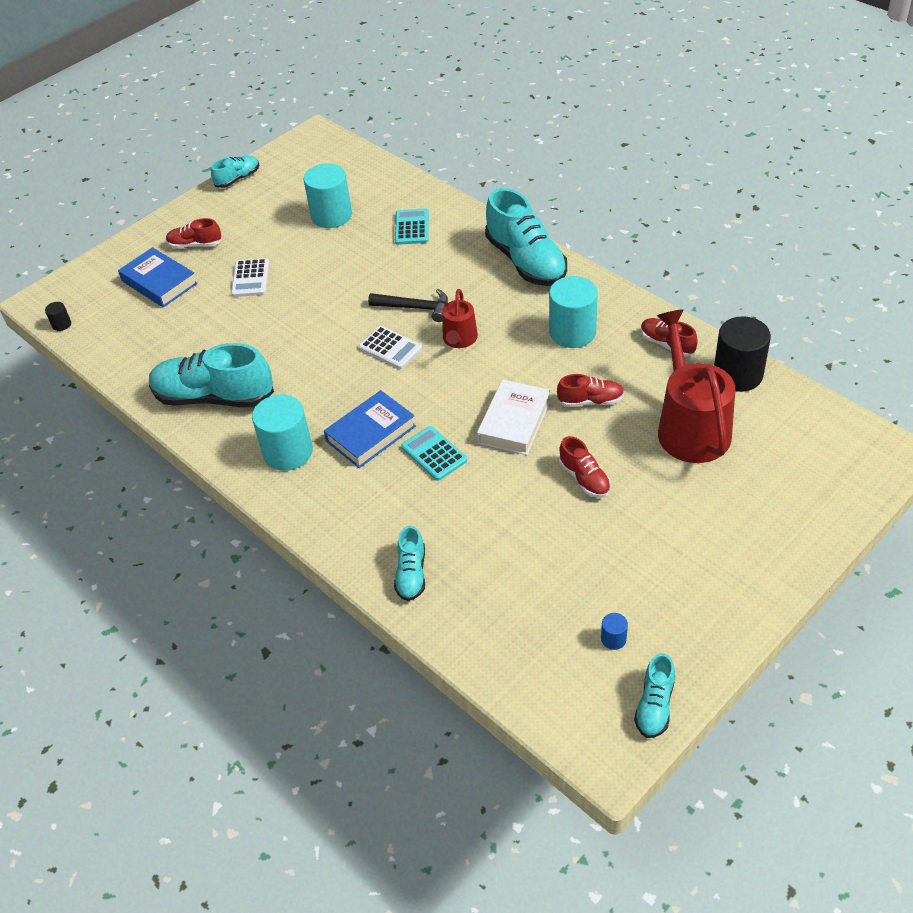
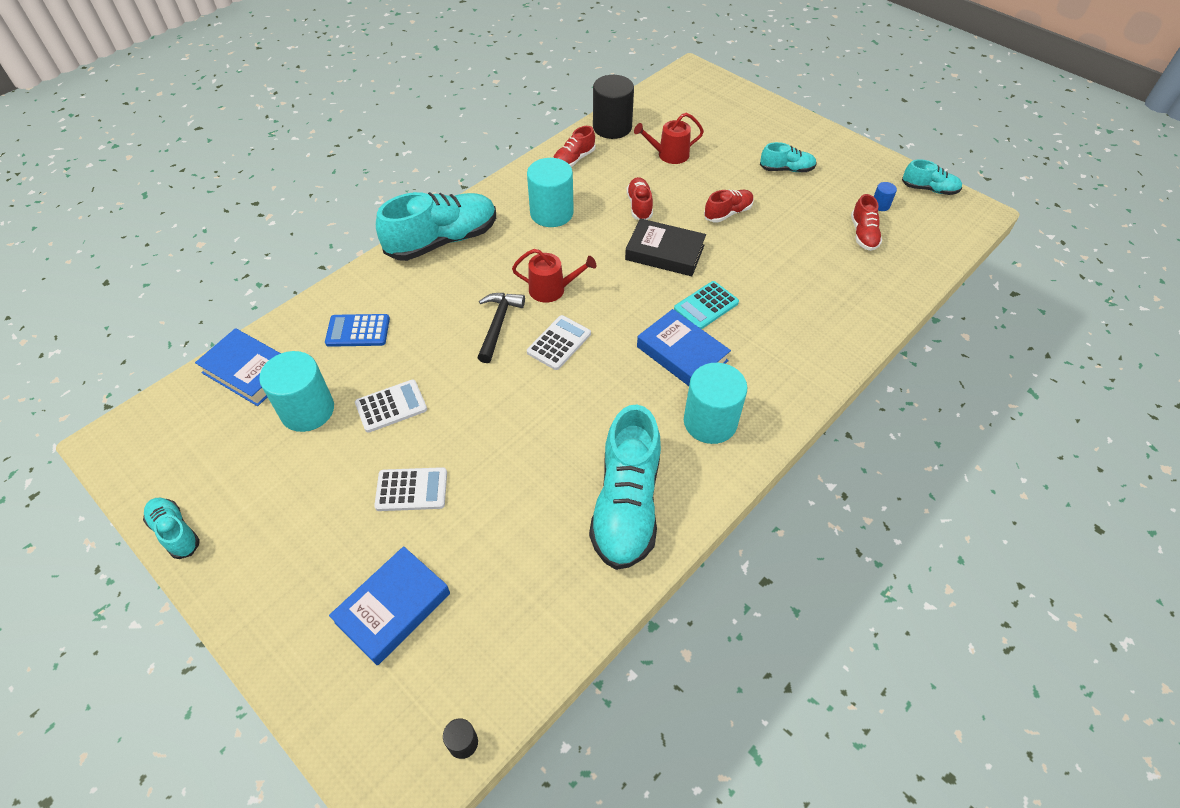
camera: 95 degrees left, 5 degrees up
(195, 245) = (318, 570): red shoe -> red shoe (863, 234)
(330, 257) = (391, 406): none -> white calculator
(373, 180) = (249, 371): none -> blue book
(411, 574) = (846, 318): turquoise shoe -> turquoise shoe (786, 169)
(412, 227) = (358, 331): turquoise calculator -> blue calculator
(514, 422) = (664, 252): white book -> black book
(690, 427) = (669, 155): red watering can -> red watering can, size x0.53

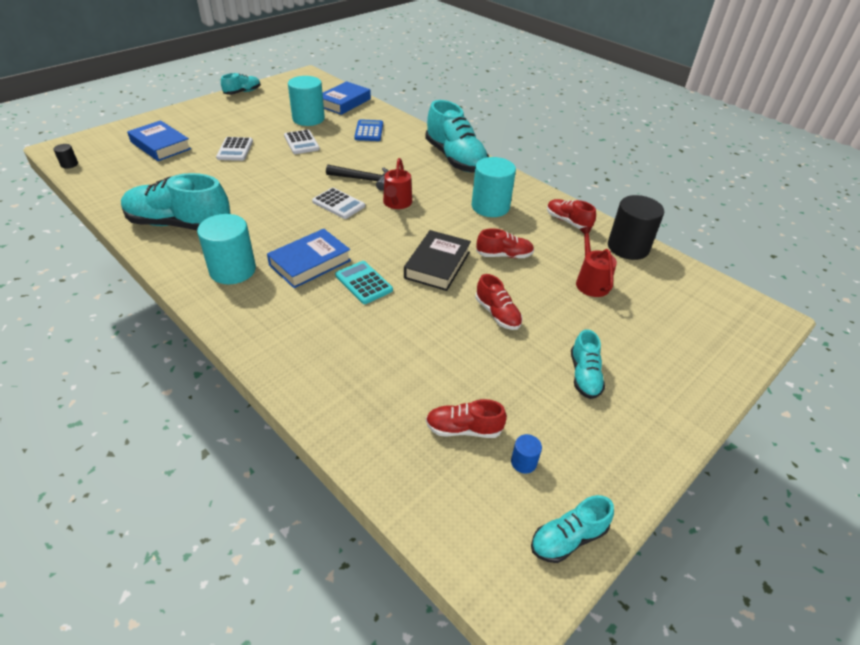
camera: 90 degrees right, 10 degrees down
(929, 189) = (568, 538): turquoise shoe -> turquoise shoe turned 45 degrees clockwise

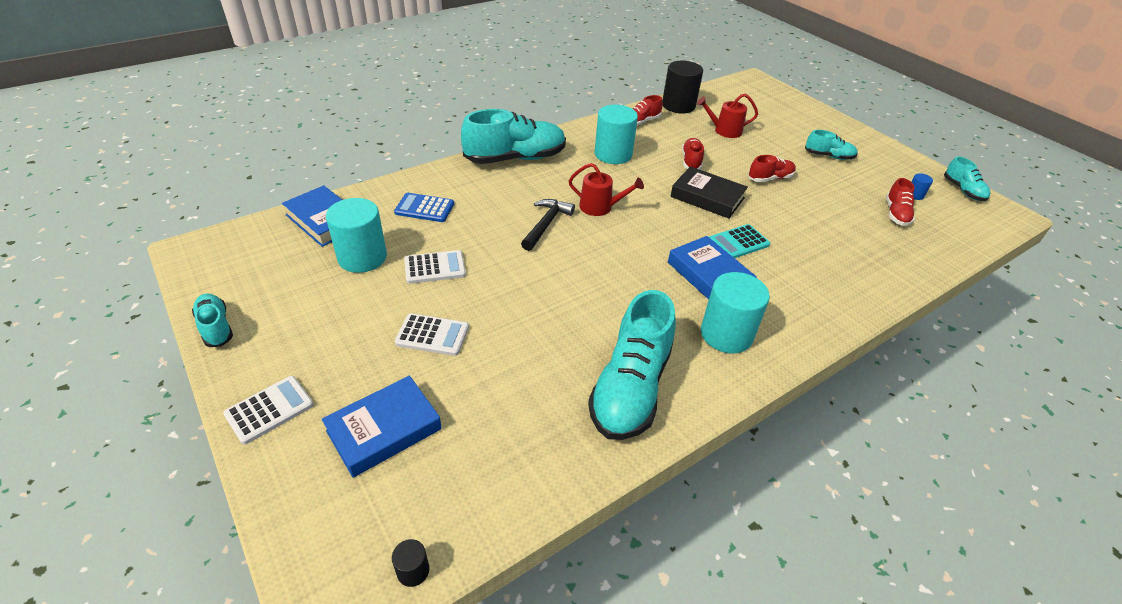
camera: 80 degrees left, 0 degrees up
(338, 204) = (596, 247): white calculator -> white calculator (269, 409)

